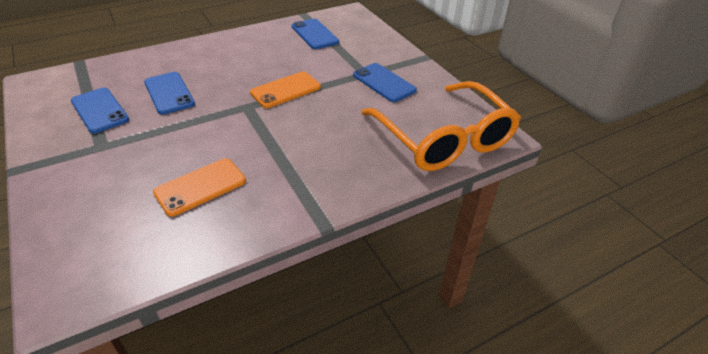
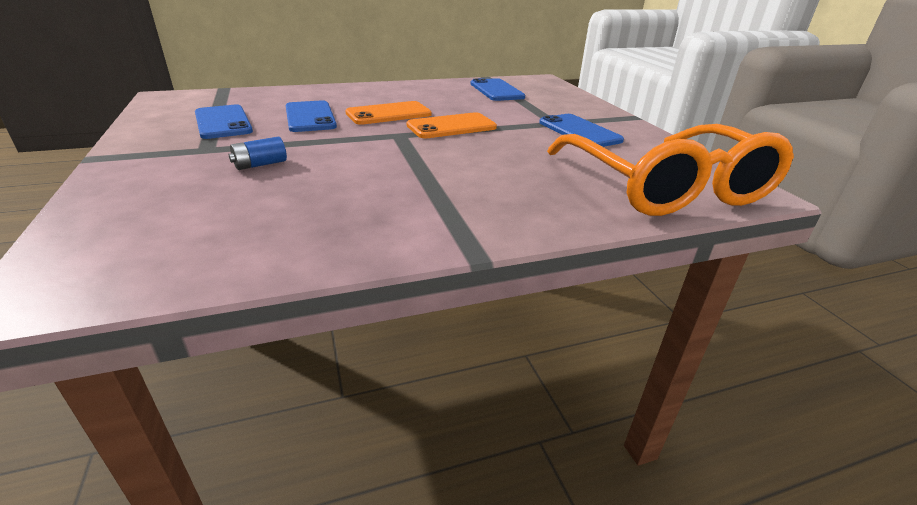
camera: 10 degrees right, 10 degrees down
(151, 158) = (260, 164): none -> blue battery
(200, 187) = (311, 197): orange phone -> orange phone (388, 114)

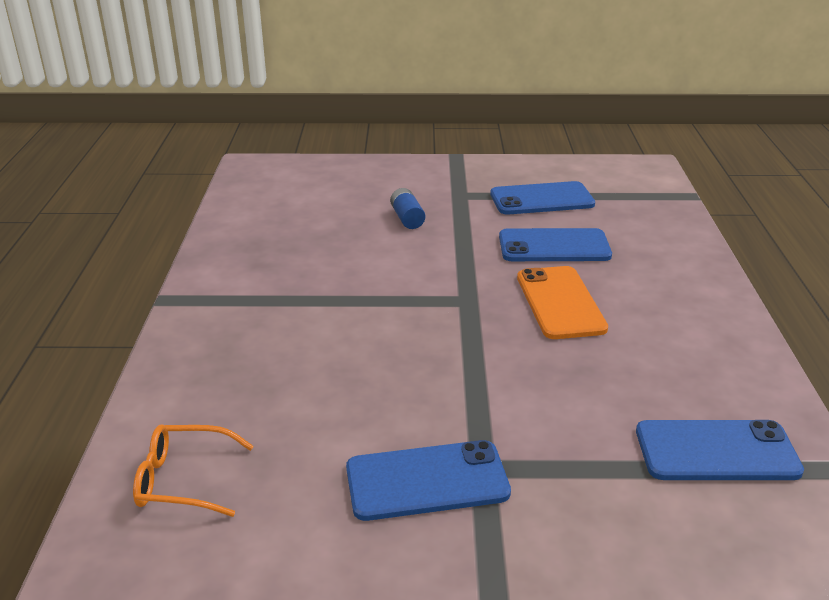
camera: 110 degrees right, 0 degrees up
(451, 126) = (489, 347): orange phone -> none
(664, 186) = (184, 480): orange glasses -> orange glasses, size x0.40

